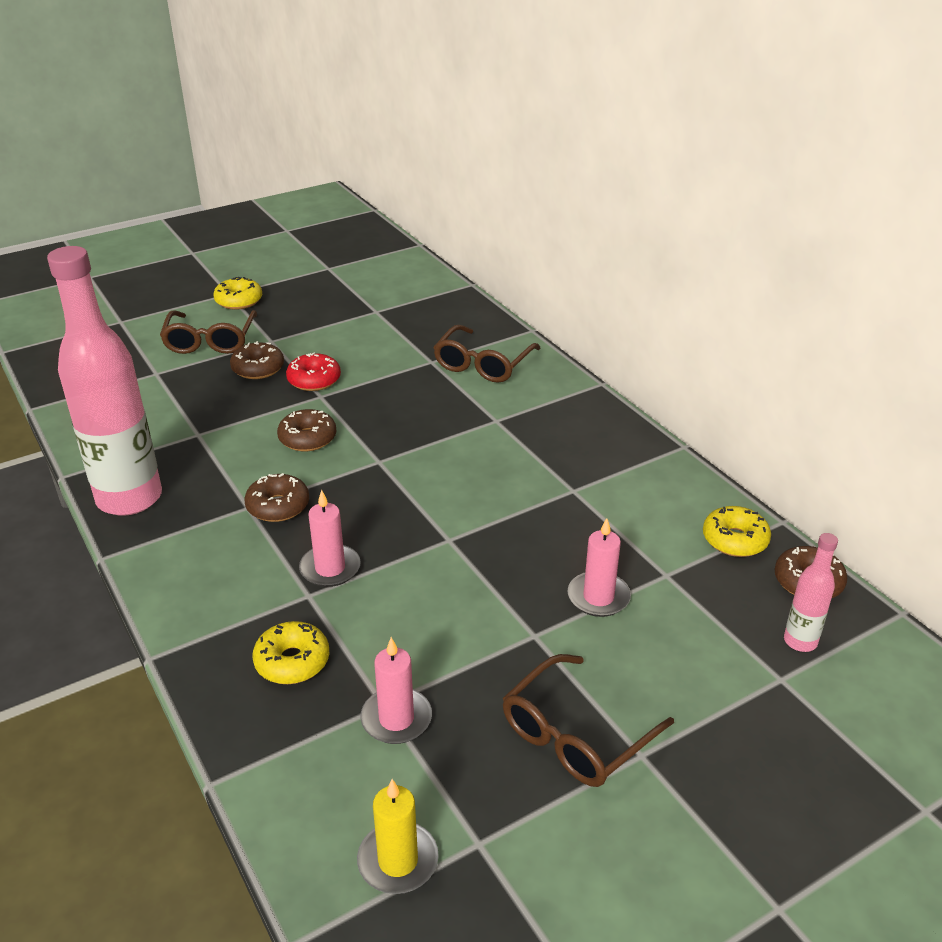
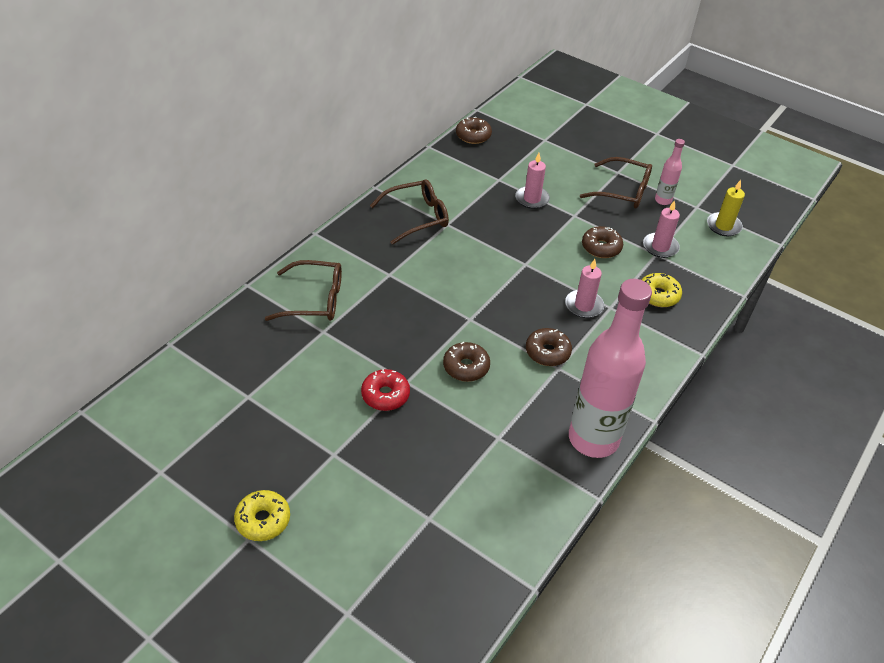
camera: 115 degrees left, 10 degrees up
(210, 340) = (353, 504): brown glasses -> brown glasses (416, 217)
(258, 368) = (385, 442): brown donut -> brown donut (601, 247)
(735, 540) = (455, 160): yellow donut -> none
(800, 641) = (517, 136): pink bottle -> pink bottle (663, 200)

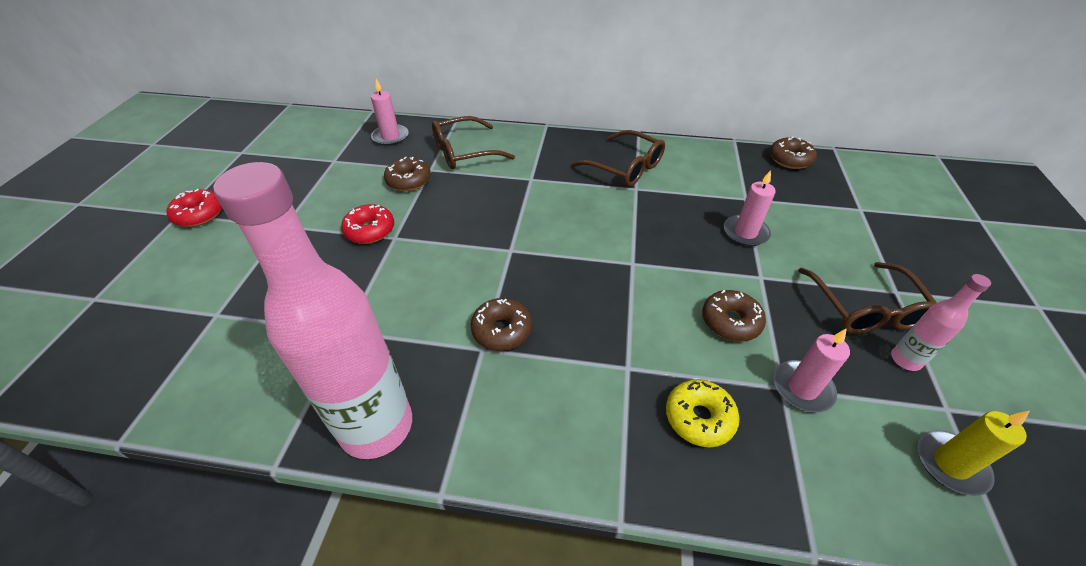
camera: 65 degrees right, 0 degrees up
(263, 520) = (199, 214): yellow donut -> red donut
(314, 300) = (465, 152): brown glasses -> brown glasses turned 90 degrees clockwise
(466, 367) = (437, 271): brown donut -> brown donut (409, 181)
(584, 306) = (607, 339): pink candle -> pink candle (390, 137)

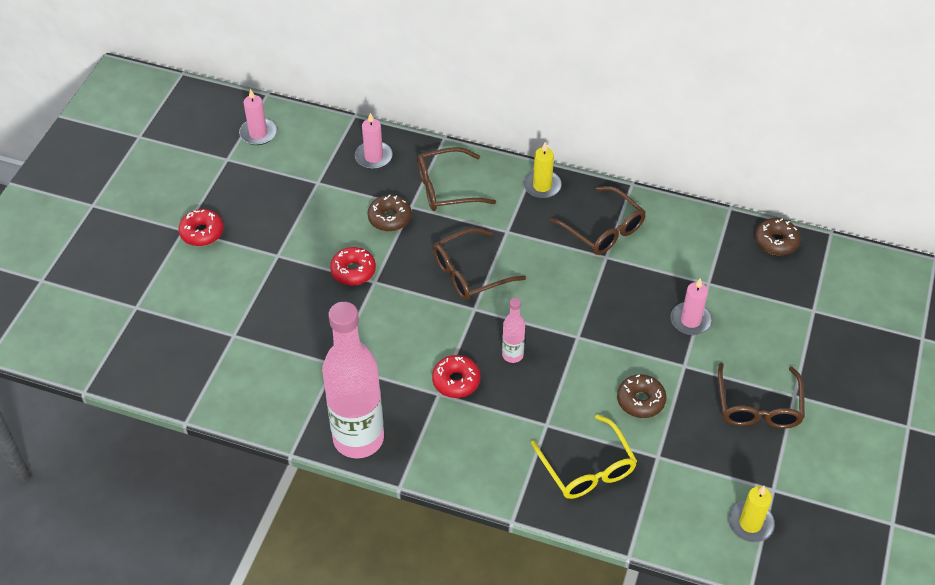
camera: 10 degrees right, 5 degrees up
(499, 217) = (470, 272): none -> brown glasses
(502, 330) = (456, 381): brown donut -> red donut
(556, 142) = (542, 186): none -> yellow candle
(699, 418) = (587, 467): yellow donut -> yellow glasses
(802, 388) = (672, 459): pink candle -> pink candle (258, 133)
(905, 360) = (764, 451): pink bottle -> pink bottle (512, 355)

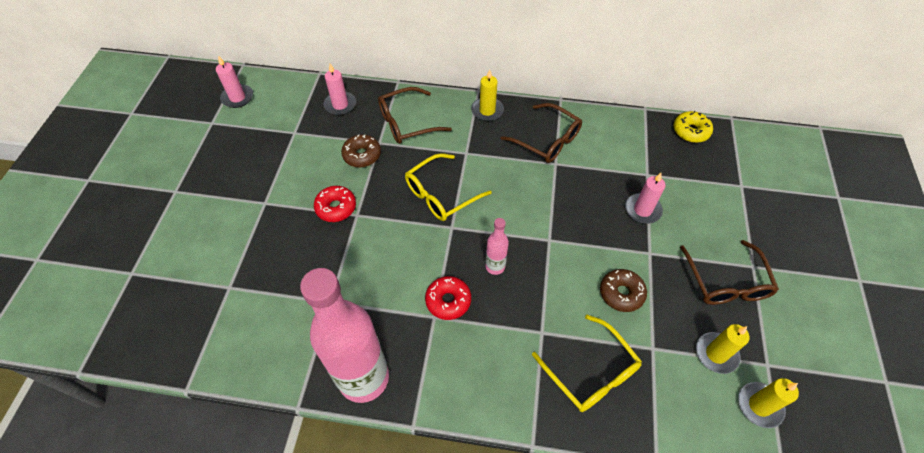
camera: 10 degrees left, 5 degrees up
(202, 232) = (192, 191): red donut -> none
(470, 272) = (441, 194): brown glasses -> yellow glasses
(722, 471) = (716, 354): none -> yellow candle
(776, 241) = (690, 131): brown donut -> yellow donut

